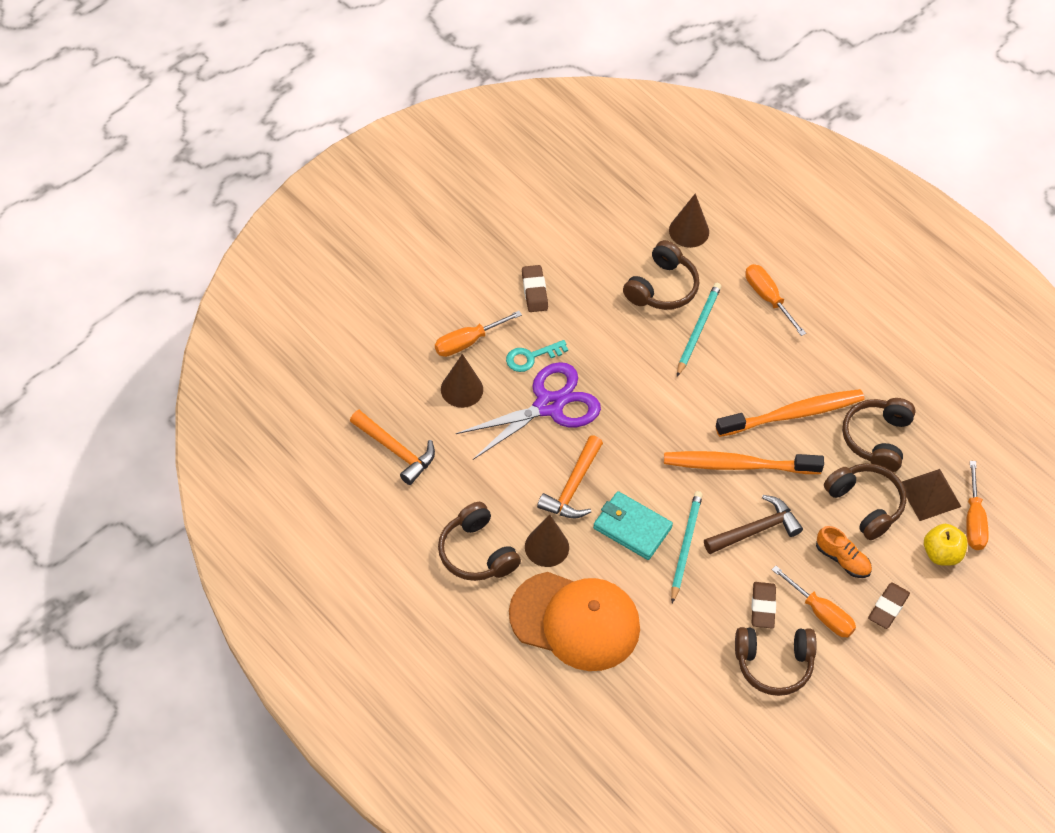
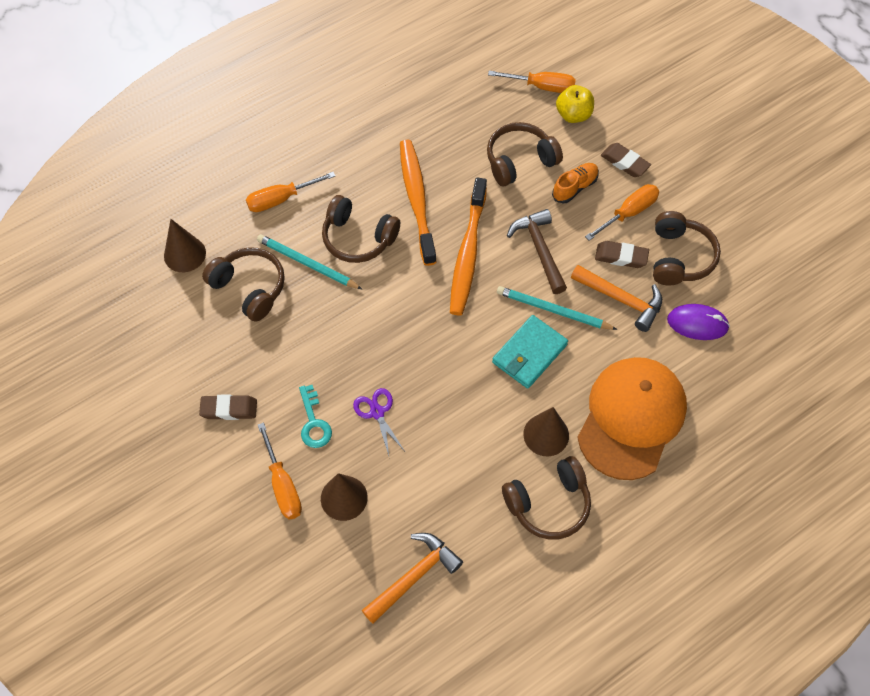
camera: 80 degrees left, 5 degrees up
(549, 405) = (377, 412): purple scissors -> purple scissors, size x0.48
(573, 487) = (478, 401): orange hammer -> orange hammer (621, 300)
(694, 682) = (697, 323): none -> purple mouse
(877, 439) = (452, 140): brown headphones -> brown headphones (358, 238)
(930, 494) = (513, 112): brown pyramid -> none

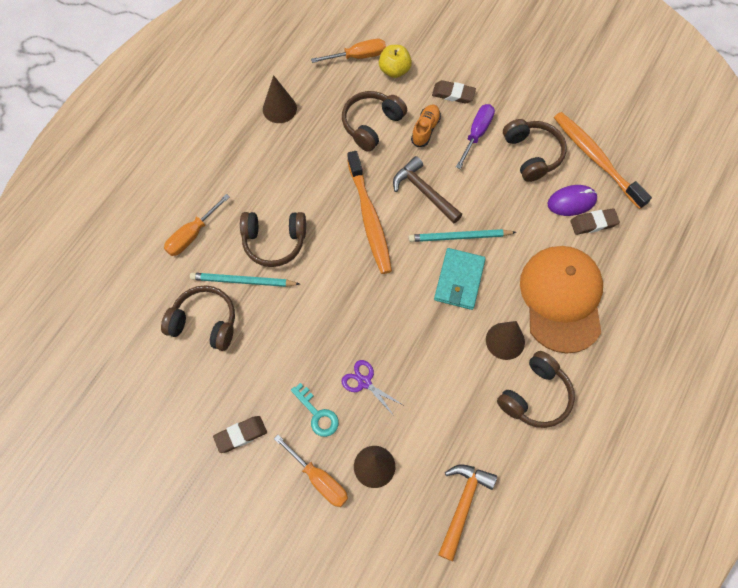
camera: 25 degrees left, 5 degrees up
(185, 254) = (133, 317): brown cone -> brown cone (279, 108)
(417, 200) = (306, 190): orange toothbrush -> orange toothbrush (596, 159)
(621, 257) = (488, 172): brown eraser -> brown eraser (593, 223)
(621, 300) = (506, 206): orange hammer -> none
(628, 213) = (476, 134): orange screwdriver -> purple screwdriver

